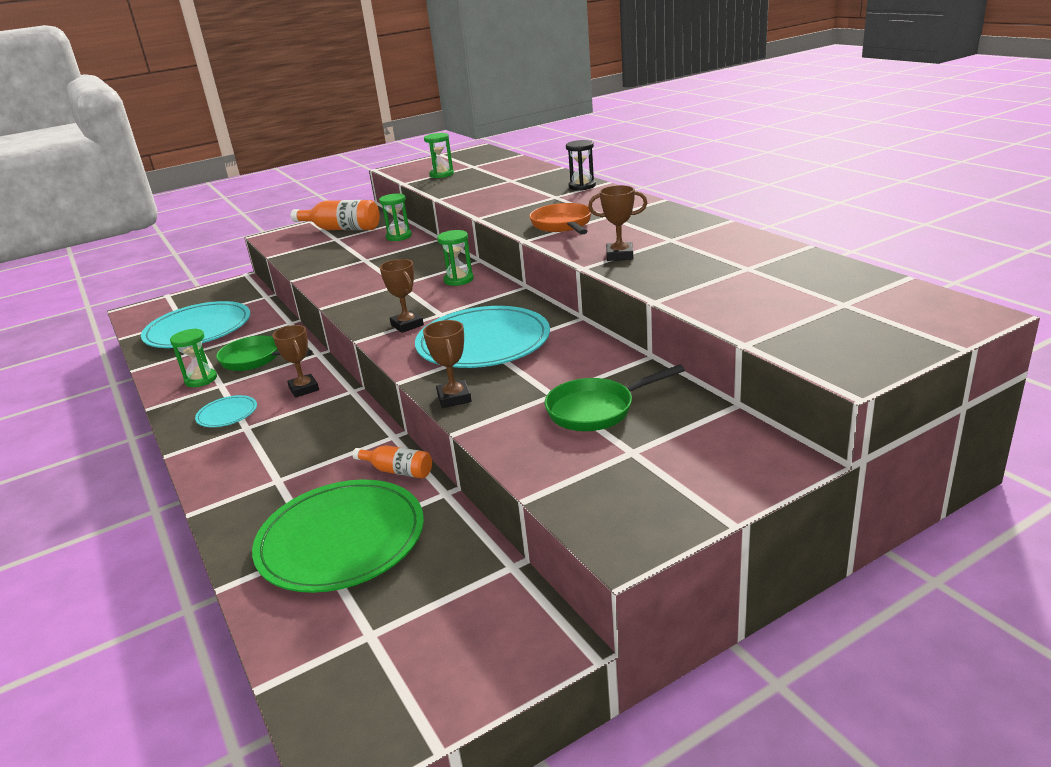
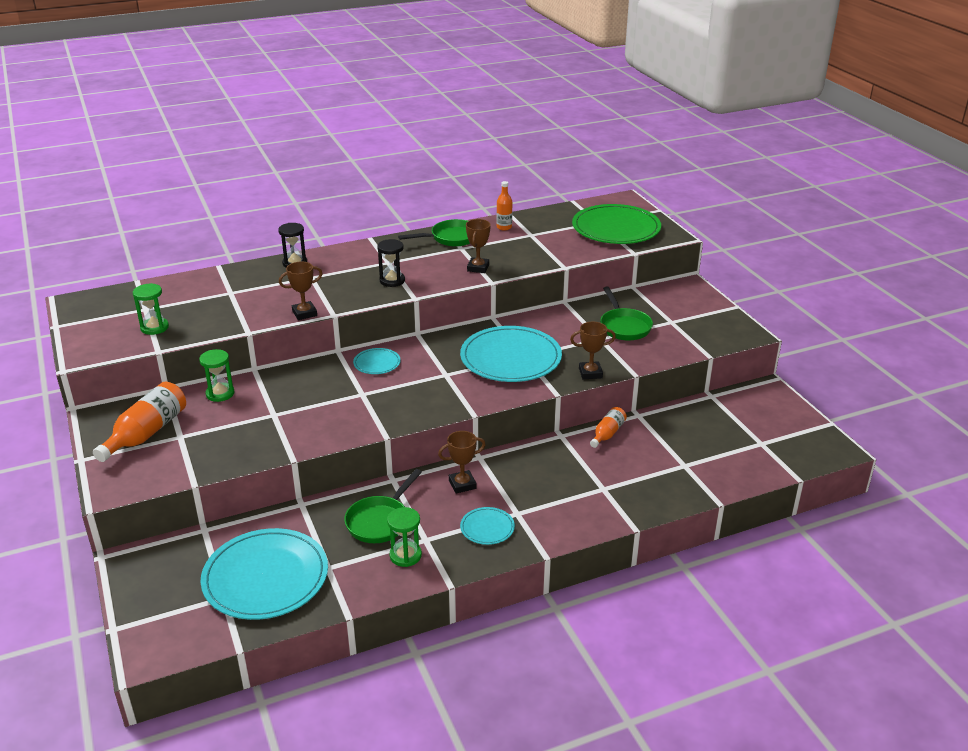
camera: 85 degrees left, 5 degrees up
(341, 539) = (678, 456): green plate -> green plate (616, 228)
(407, 325) = (458, 390): brown trophy -> brown trophy (304, 313)
(458, 280) = (377, 363): green hourglass -> turquoise plate
(562, 225) = (392, 281): orange pan -> black hourglass
(695, 231) = (451, 238): none -> green pan
(756, 250) = (504, 227): none -> orange bottle

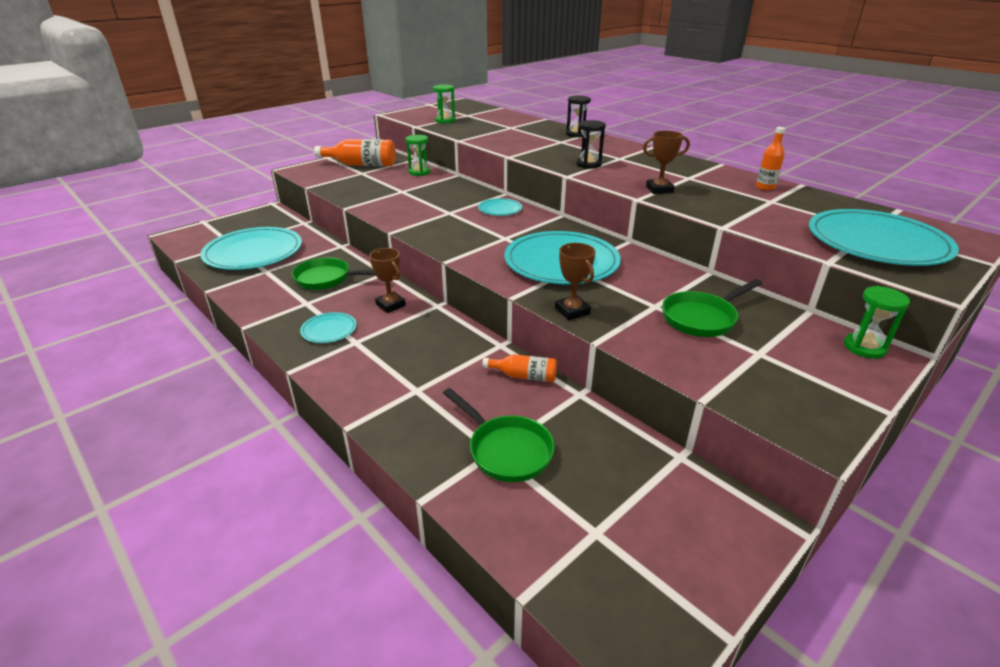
camera: 70 degrees right, 0 degrees up
(304, 313) = (502, 149): brown trophy -> none
(405, 555) = (283, 298): green hourglass -> green hourglass (864, 347)
(451, 238) = (702, 171): green pan -> green pan (506, 450)
(616, 228) = (877, 242): green plate -> turquoise plate

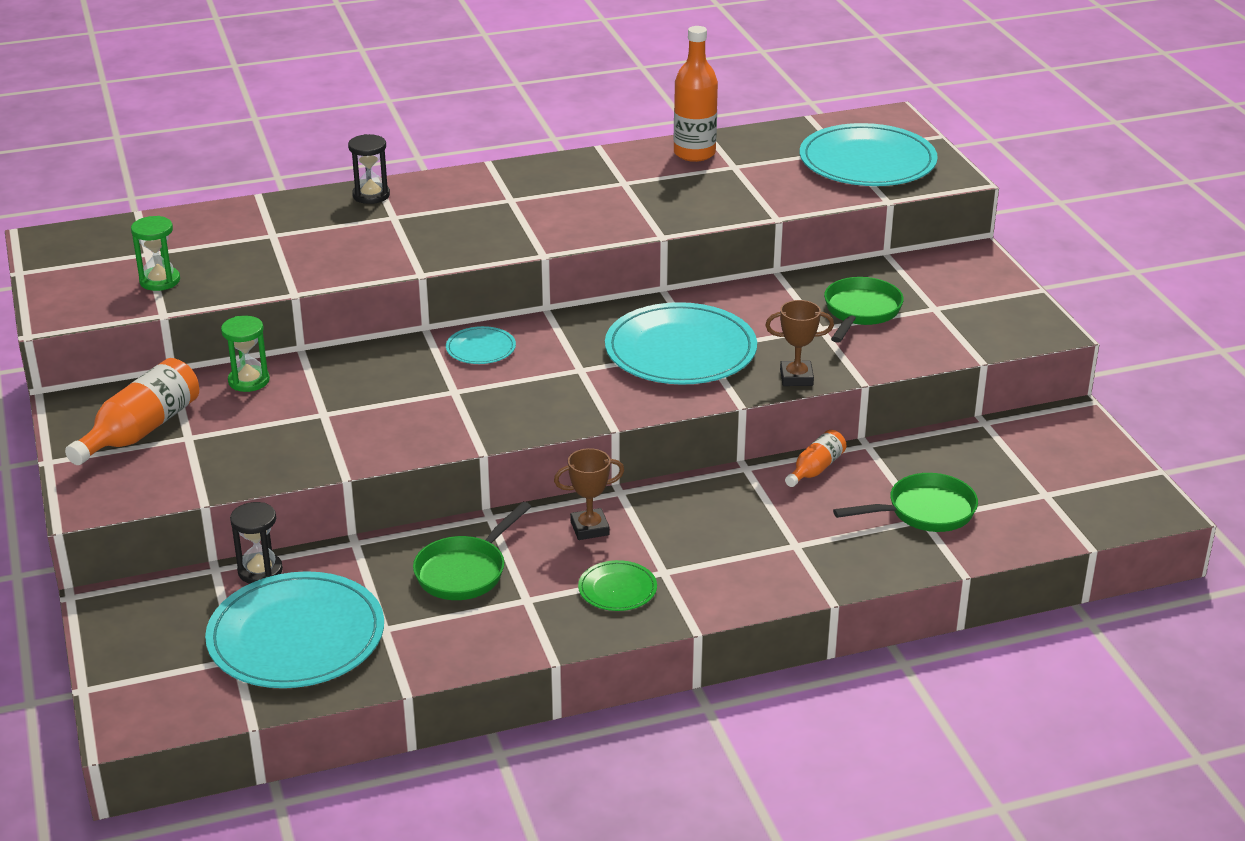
camera: 65 degrees left, 0 degrees up
(329, 330) = (617, 589): turquoise plate -> green plate
(588, 164) = (513, 227): black hourglass -> black hourglass (260, 571)
(659, 189) = (645, 214): brown trophy -> none
(702, 318) = (860, 312): green pan -> green pan turned 150 degrees counterclockwise
(765, 187) = (694, 153): orange bottle -> orange bottle, size x1.77
(864, 347) = (957, 257): green hourglass -> none

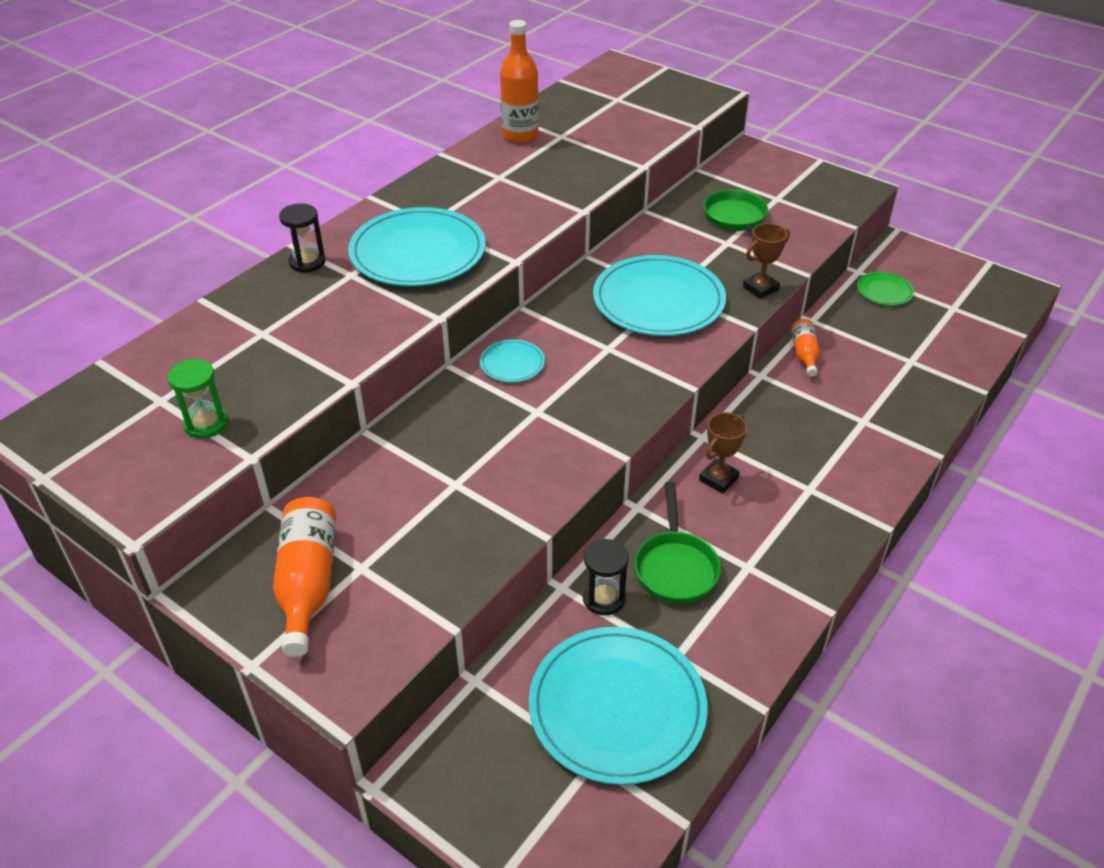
camera: 35 degrees left, 10 degrees up
(249, 381) = (352, 483): green hourglass -> none
(260, 571) = (515, 659): black hourglass -> black hourglass (604, 598)
(617, 589) = (797, 521): green plate -> green plate (884, 291)
(867, 161) = (645, 101): turquoise plate -> turquoise plate (418, 252)
(924, 511) = (905, 355): green pan -> none

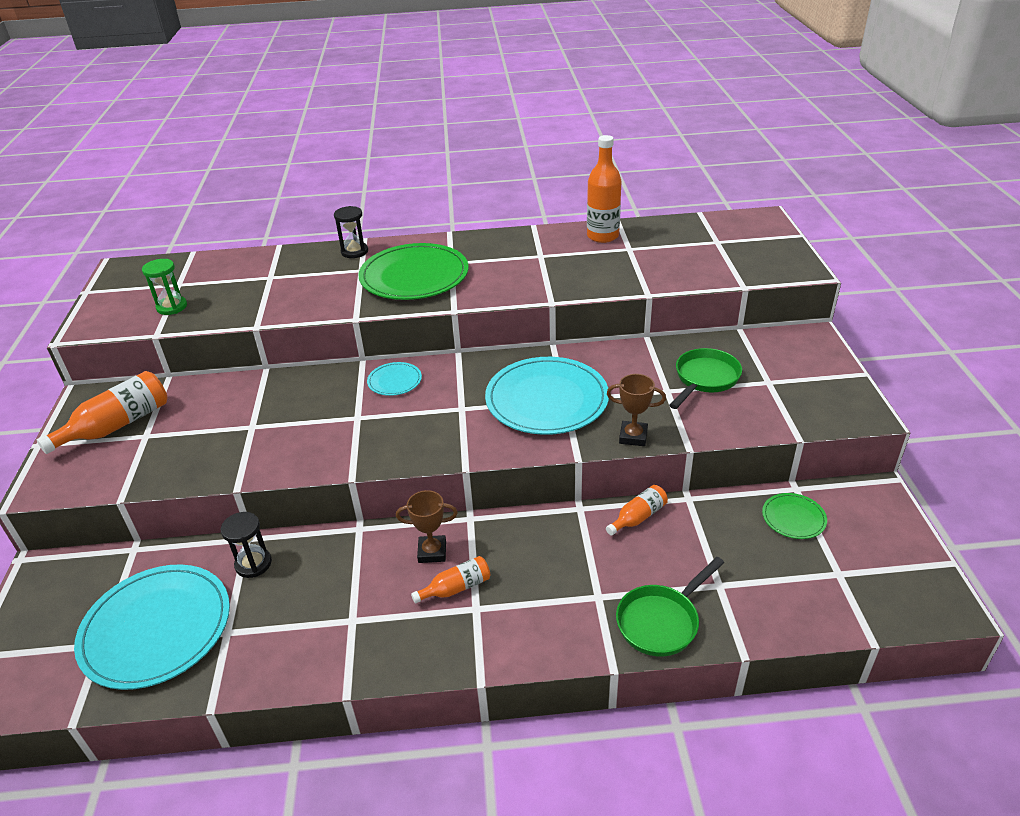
camera: 50 degrees right, 5 degrees down
(418, 252) = (414, 276): turquoise plate -> green plate
(676, 567) = (316, 582): green pan -> green pan (661, 621)
(775, 487) = (456, 588): none -> orange bottle

